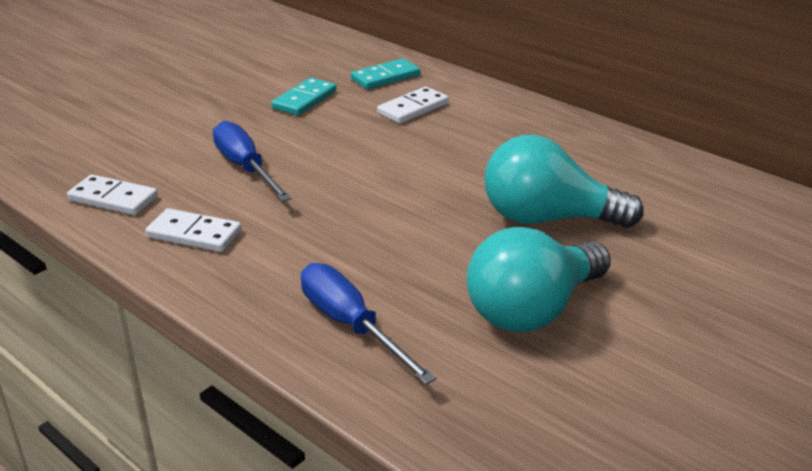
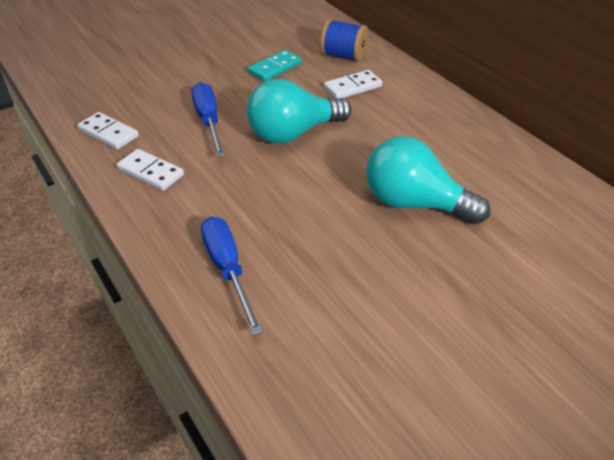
camera: 15 degrees right, 10 degrees up
(385, 77) = (343, 56): turquoise domino -> blue spool
(533, 310) = (368, 283): turquoise light bulb -> turquoise light bulb (293, 133)

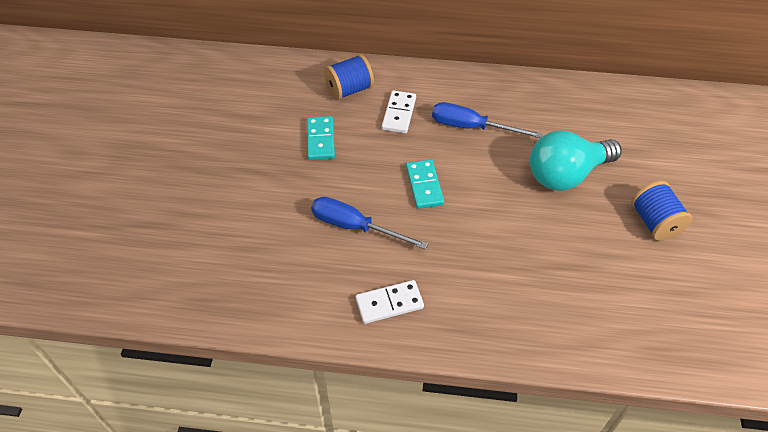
camera: 50 degrees left, 10 degrees up
(108, 133) = (301, 304): white domino -> none
(228, 270) = (550, 319): blue screwdriver -> blue screwdriver (471, 127)
(293, 133) = (424, 185): turquoise light bulb -> turquoise domino
(435, 291) = (654, 222): none -> blue spool

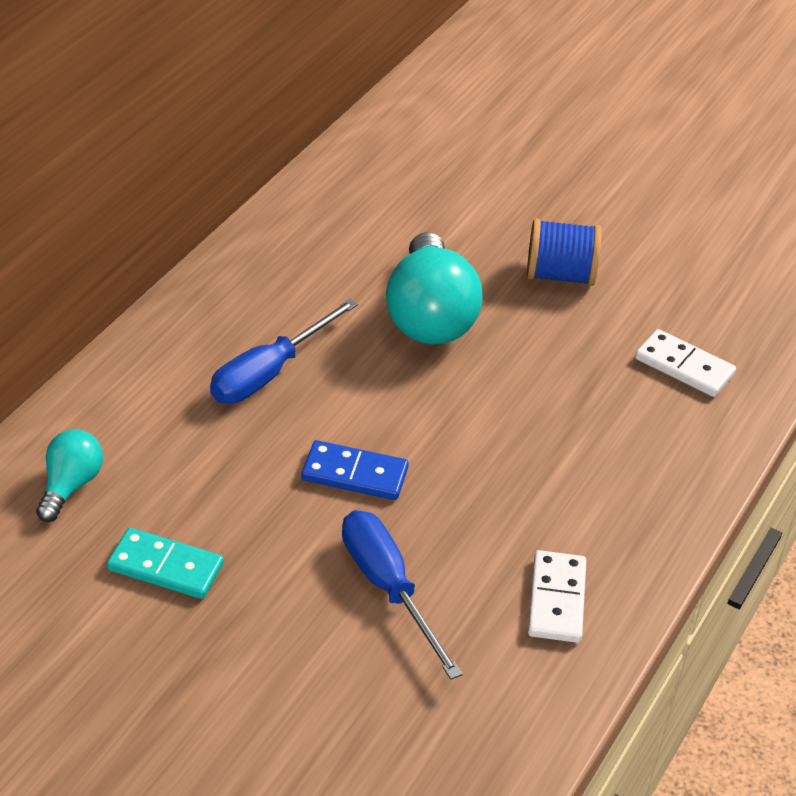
camera: 70 degrees left, 10 degrees down
(349, 90) = (70, 486): blue spool -> turquoise light bulb
(355, 227) = (388, 588): blue screwdriver -> blue screwdriver turned 105 degrees clockwise
(399, 114) = (177, 444): white domino -> white domino (684, 366)
(424, 185) = (355, 474): turquoise domino -> blue domino

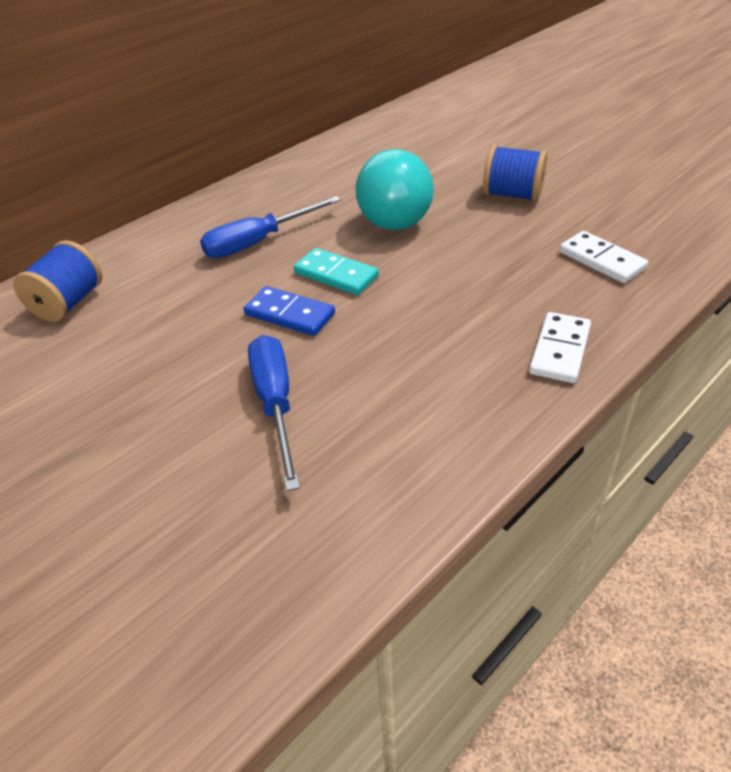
camera: 20 degrees right, 0 degrees up
(70, 486) = (68, 303): turquoise light bulb -> blue spool
(165, 567) = (102, 367): turquoise domino -> turquoise domino (336, 275)
(557, 600) = (426, 432): white domino -> white domino (560, 350)

